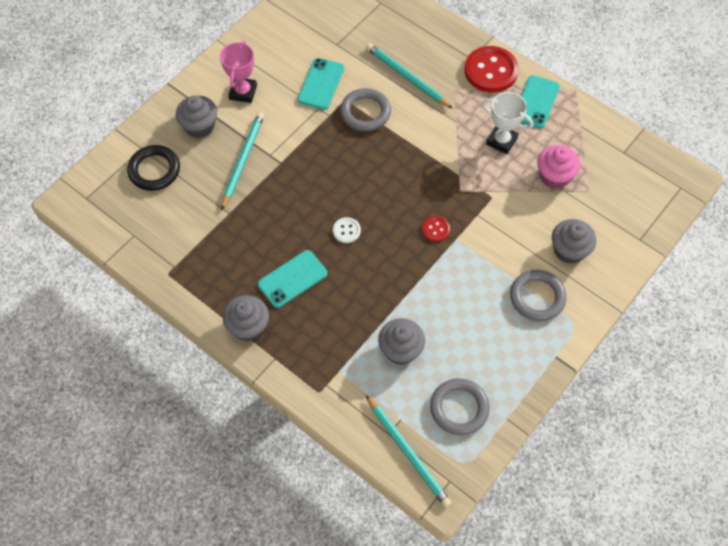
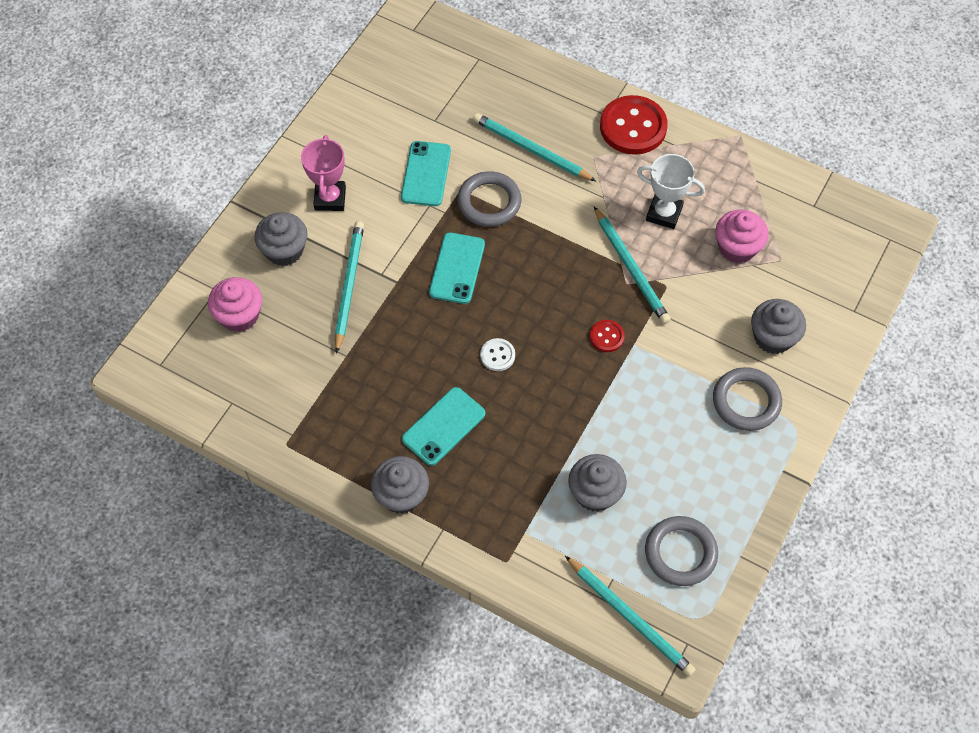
camera: 10 degrees left, 0 degrees up
(154, 170) = (239, 315): black ring -> pink cupcake
(466, 179) = (631, 268): none -> turquoise pencil
(536, 102) = (696, 158): turquoise phone -> turquoise phone (457, 268)

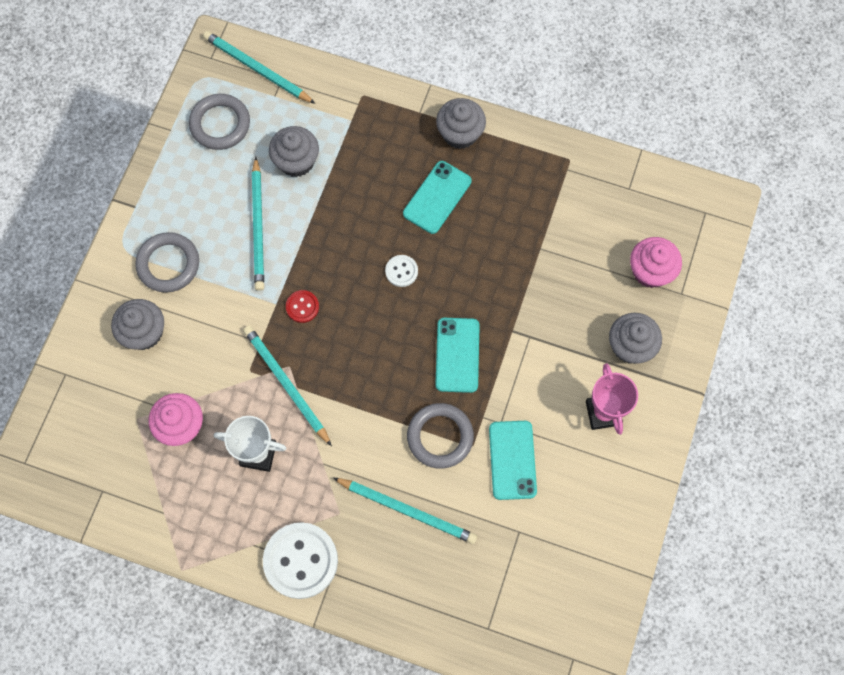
camera: 170 degrees right, 10 degrees up
(349, 286) = (557, 318): turquoise pencil -> turquoise pencil (258, 226)
(633, 127) = (300, 561): red button -> white button

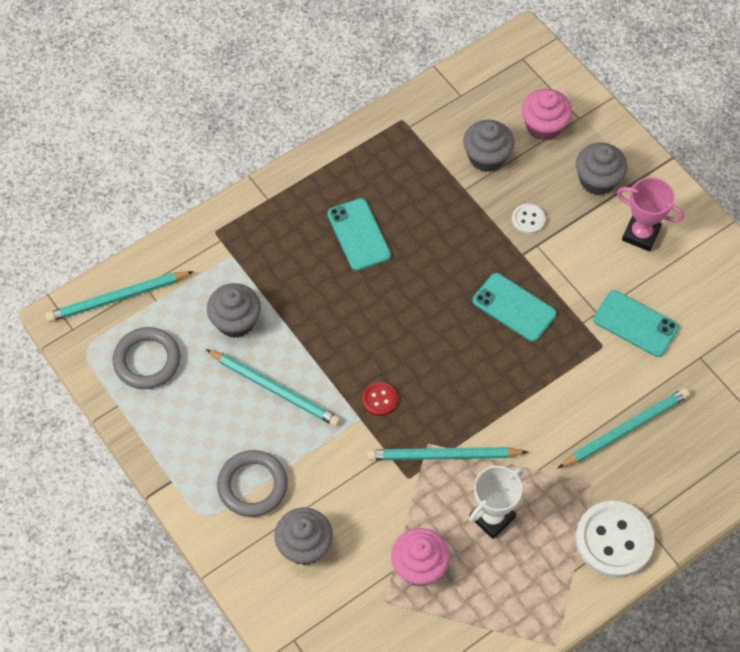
camera: 55 degrees left, 10 degrees down
(401, 271) = (406, 303): white button -> white button (528, 219)
(440, 437) = (577, 365): grey ring -> none
(460, 133) = (313, 182): grey cupcake -> grey cupcake (487, 157)

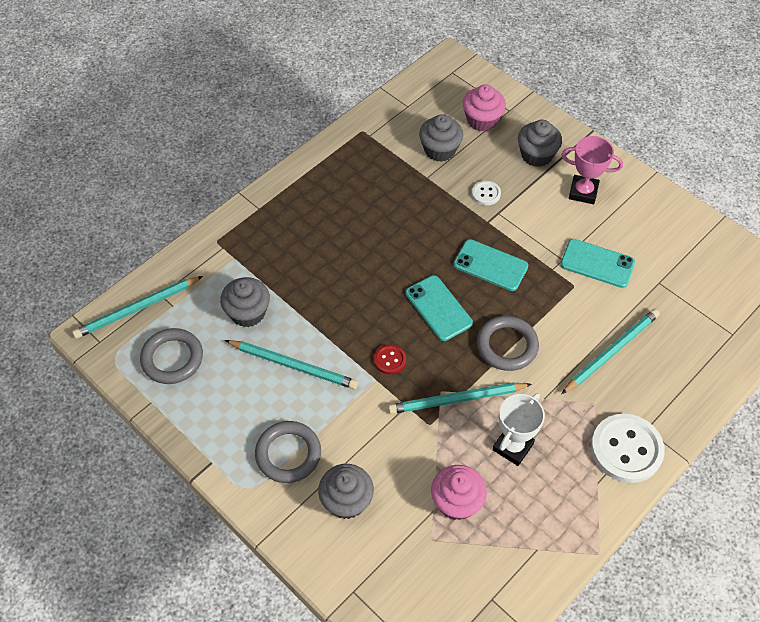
camera: 10 degrees left, 5 degrees down
(359, 234) = (343, 226): turquoise phone -> turquoise phone (438, 308)
(511, 404) = (507, 345): none -> grey ring

